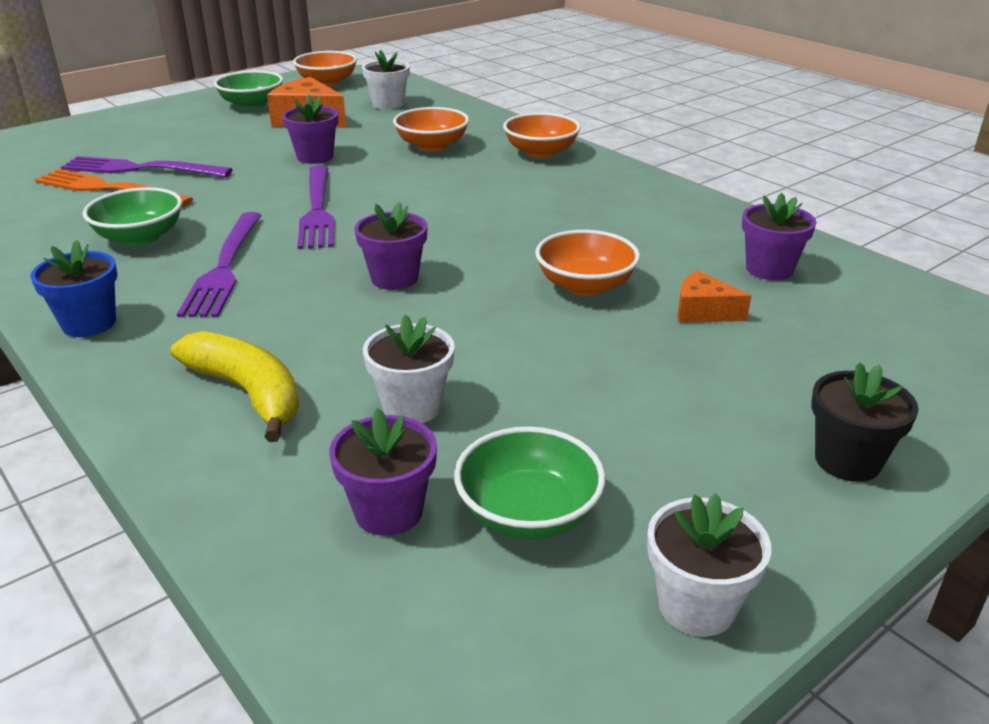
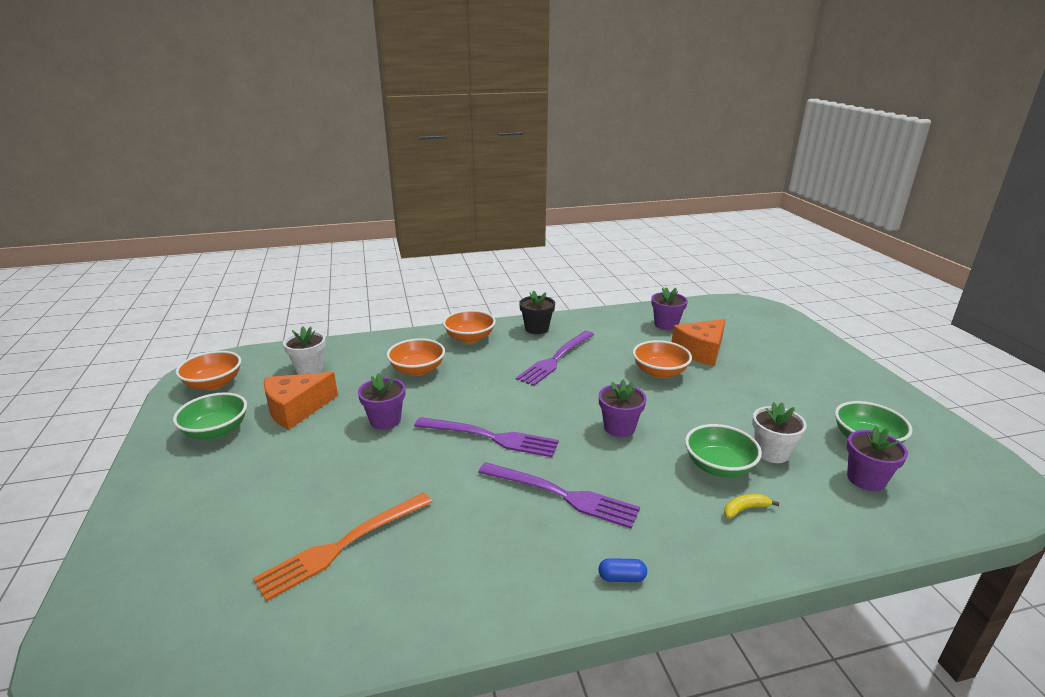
camera: 65 degrees left, 5 degrees down
(89, 323) = (622, 578): blue flower pot -> blue capsule
(139, 169) = (309, 520): purple fork -> purple fork (555, 360)
(140, 237) = (474, 534): green bowl -> green bowl (718, 466)
(248, 393) = (745, 509): yellow banana -> yellow banana, size x0.47
(696, 606) = (923, 418): white flower pot -> none
(703, 312) = (701, 351): orange cheese -> orange cheese, size x1.69
(847, 461) = (829, 360): black flower pot -> black flower pot (537, 328)

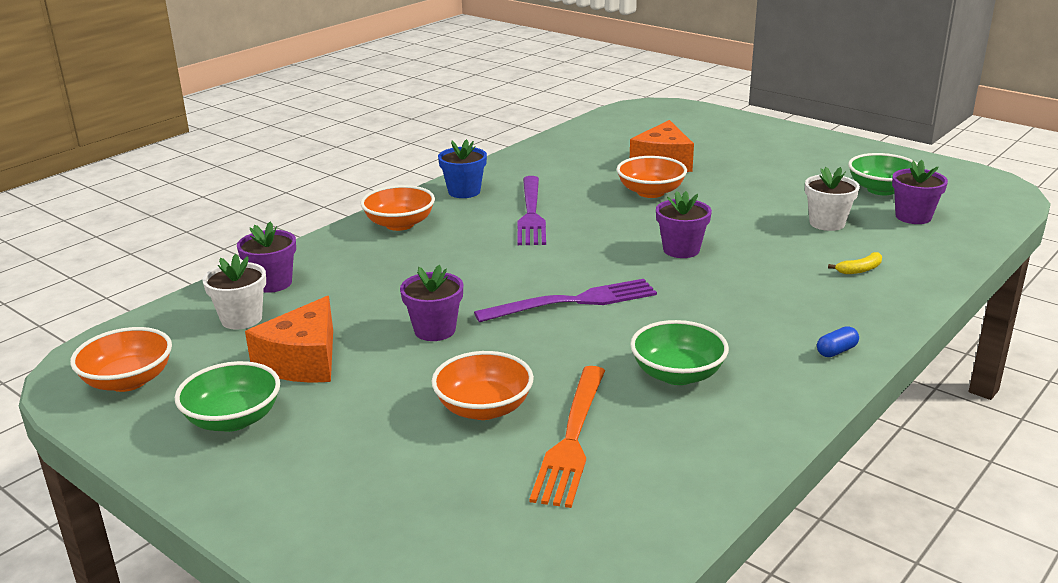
camera: 35 degrees left, 0 degrees up
(417, 370) = (389, 274): orange bowl -> orange bowl (484, 408)
(537, 328) = (464, 192): black flower pot -> blue flower pot
(563, 495) = (710, 318): purple fork -> none
(666, 325) = (596, 148): purple flower pot -> purple flower pot (272, 283)
(718, 466) = (802, 248): green bowl -> green bowl (677, 374)
(745, 509) = (859, 270): yellow banana -> yellow banana turned 150 degrees counterclockwise

